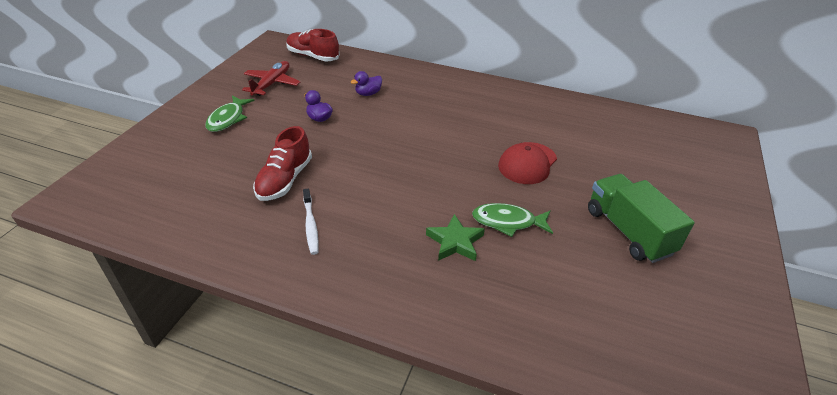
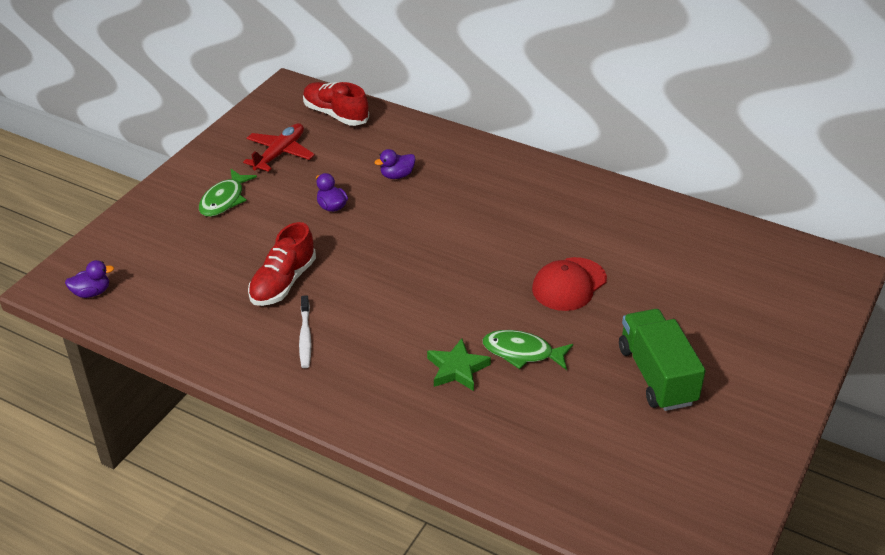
camera: 10 degrees right, 0 degrees up
(105, 202) = (92, 292): none -> purple duck

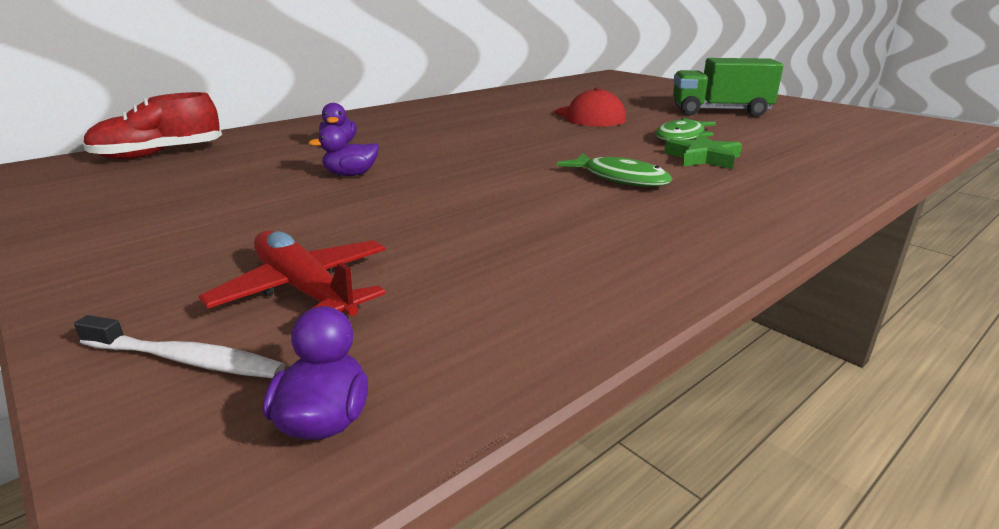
camera: 70 degrees left, 15 degrees down
(224, 200) = (219, 233): green fish -> green fish (620, 179)
(279, 154) = (176, 188): red plane -> red plane (304, 290)
(283, 282) = (486, 215): red shoe -> none
(305, 337) = (620, 215): white toothbrush -> white toothbrush (186, 360)

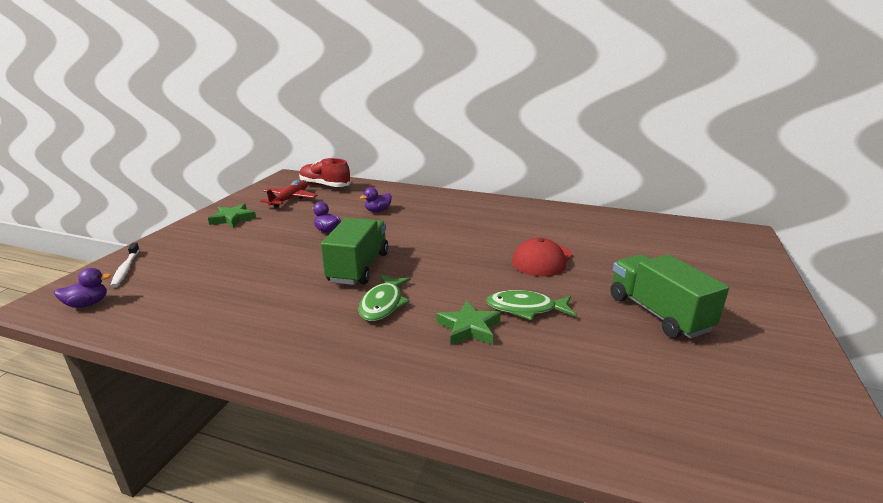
camera: 60 degrees right, 0 degrees up
(139, 228) = (233, 219): none -> green star
(304, 290) = (183, 268): red plane -> red plane (290, 199)
(505, 175) = (358, 267): none -> green truck

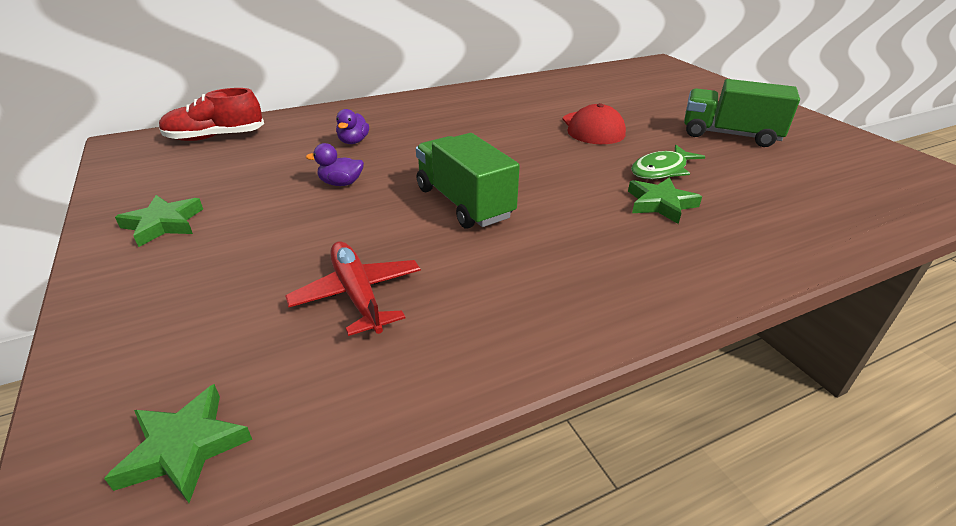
camera: 45 degrees left, 10 degrees up
(87, 304) = (184, 447): purple duck -> green star
(126, 269) = (131, 369): white toothbrush -> none
(290, 199) = (199, 169): red plane -> red plane (357, 295)
(383, 304) = (561, 222): green fish -> none

